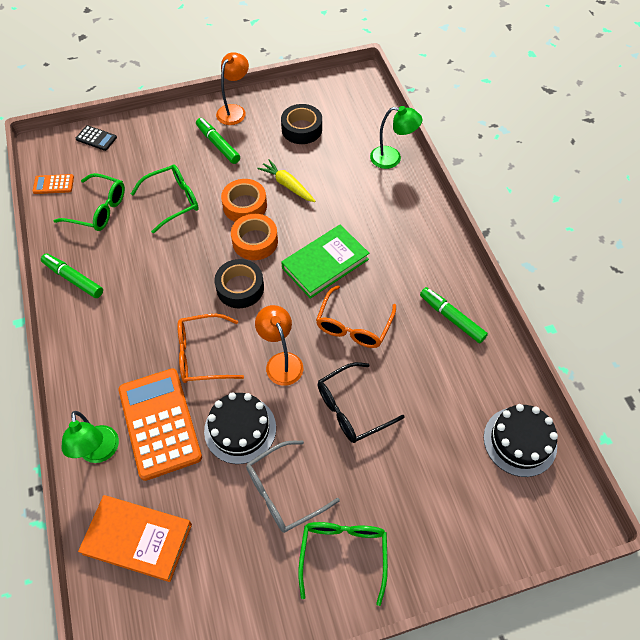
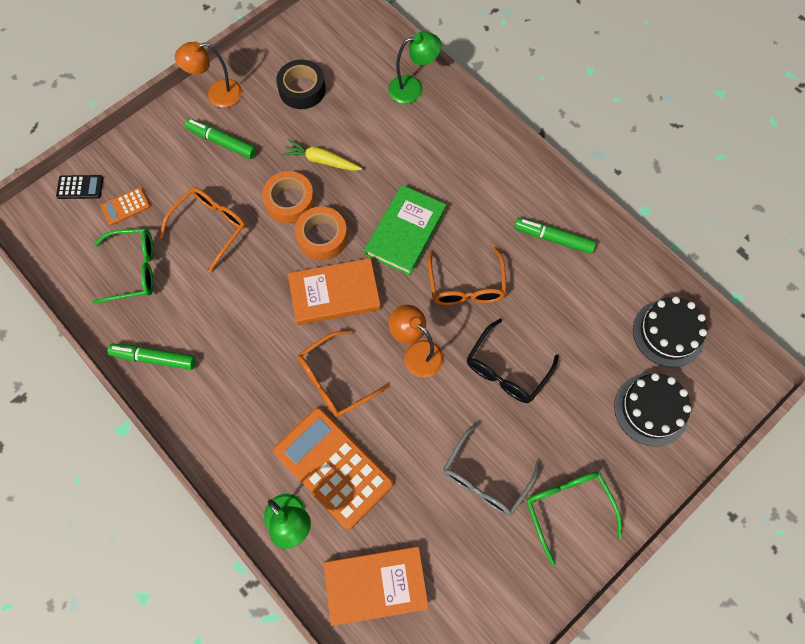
camera: 25 degrees left, 10 degrees up
(53, 184) = (65, 261): orange calculator -> orange calculator (126, 206)
(173, 201) = (210, 227): green glasses -> orange glasses
(234, 110) = (217, 94): orange lamp -> orange lamp turned 105 degrees counterclockwise
(240, 288) = (334, 294): black tape -> orange book
(240, 429) = (413, 437): black cake -> black cake (651, 409)

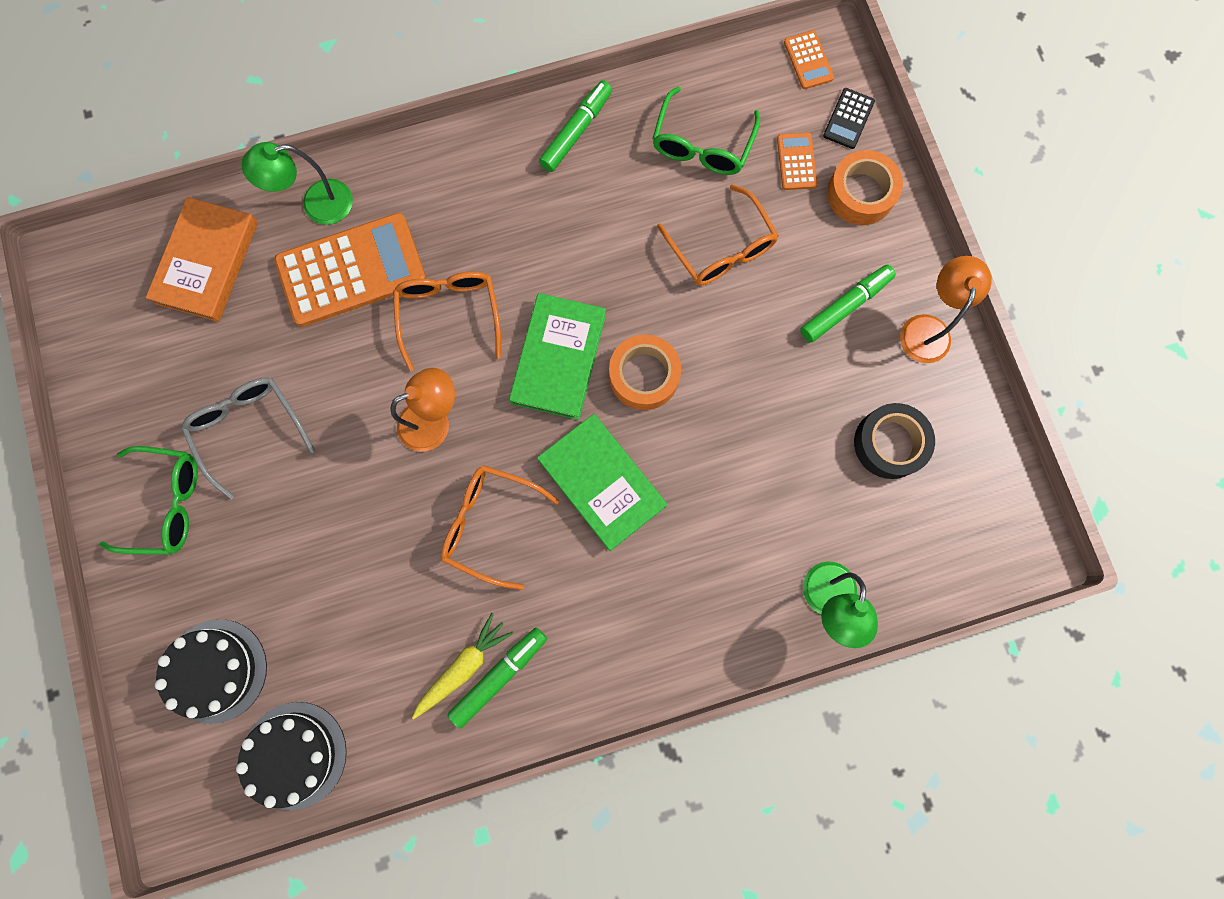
camera: 115 degrees right, 10 degrees up
(40, 228) = (808, 60): none -> orange calculator
(290, 202) = (714, 356): orange tape -> orange tape (860, 193)
(321, 161) = (759, 422): yellow carrot -> yellow carrot (463, 666)
(334, 294) = (558, 358): orange book -> green book
(506, 370) = (357, 518): black glasses -> none

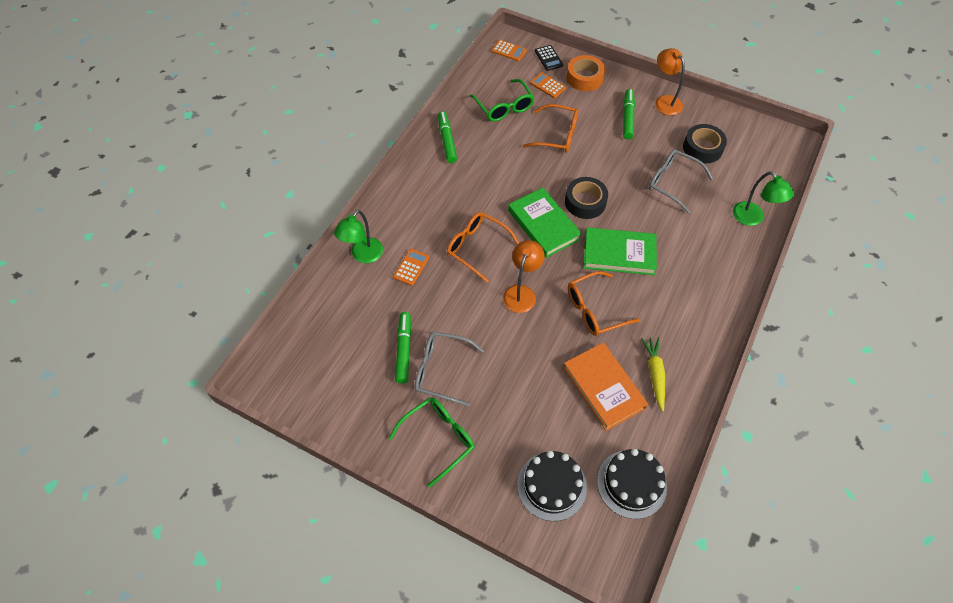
camera: 45 degrees left, 20 degrees down
(207, 262) = (336, 321): orange book -> orange book (603, 388)
(351, 270) = (411, 267): orange calculator -> orange calculator, size x0.45
(499, 676) = (673, 363): green marker -> green marker (404, 350)
(644, 376) = (585, 202): orange tape -> black tape
(786, 453) = (672, 183): none -> grey glasses

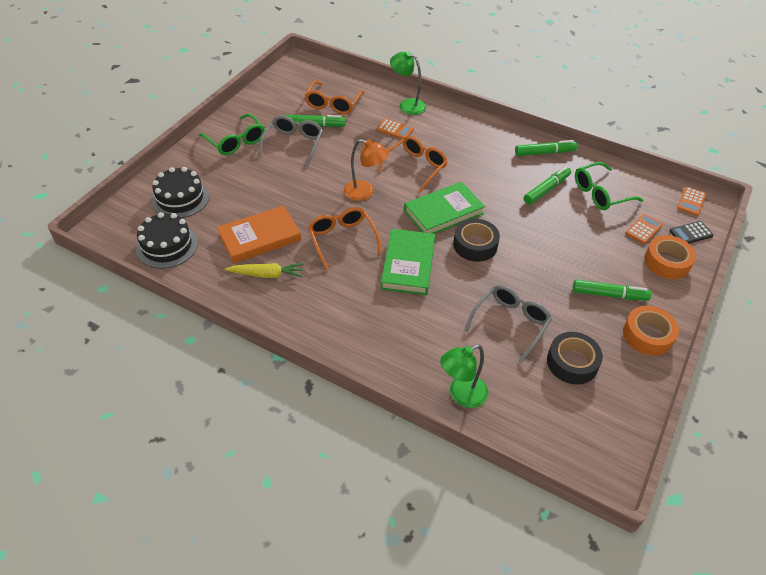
camera: 90 degrees right, 10 degrees down
(502, 144) = (546, 189): none -> green marker
(557, 135) = (567, 231): orange glasses -> orange glasses (333, 104)
(665, 101) = (647, 335): orange lamp -> orange tape

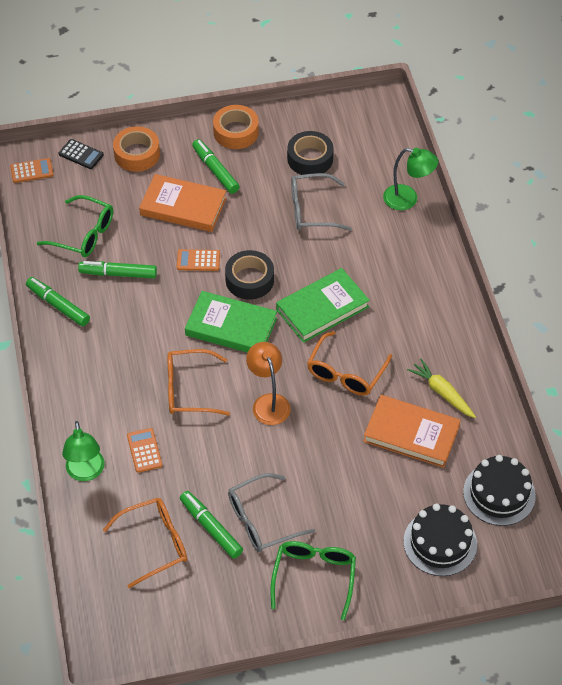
camera: 130 degrees left, 5 degrees up
(584, 254) = (183, 206): none -> orange book
(643, 229) = (107, 185): orange calculator -> orange calculator (198, 260)

